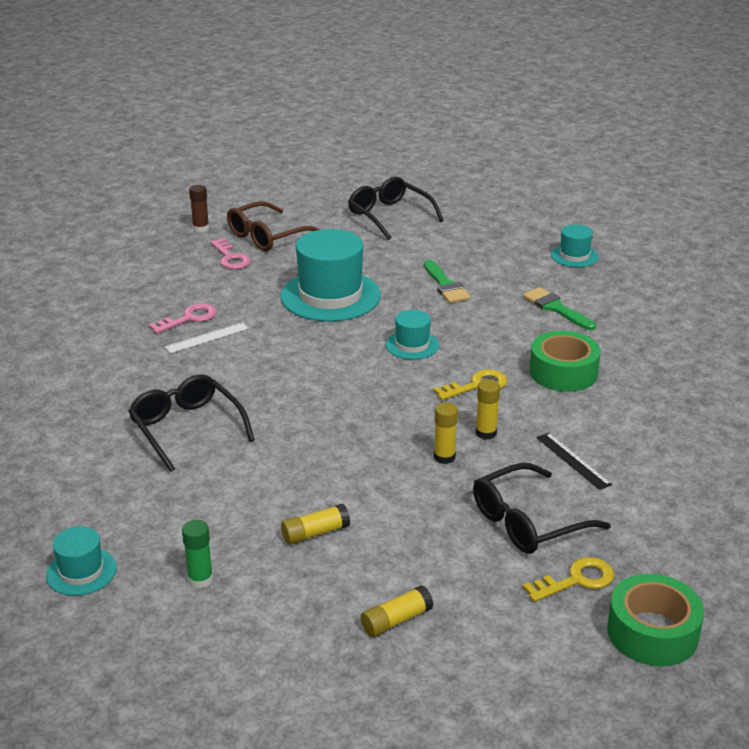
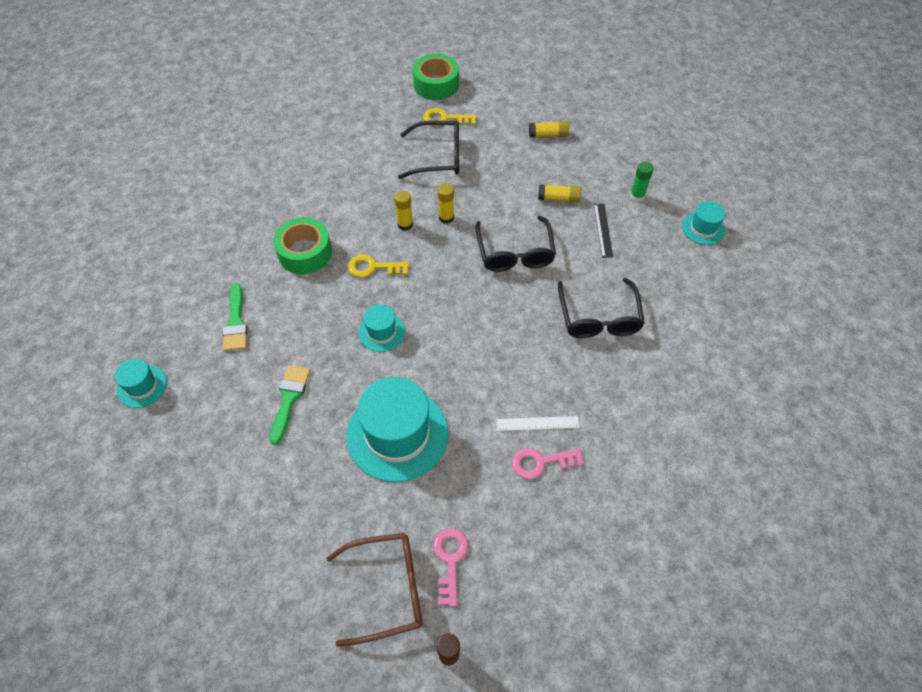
camera: 150 degrees left, 25 degrees up
(390, 216) = (230, 563): black glasses -> black glasses (515, 252)
(573, 460) = (374, 183): black ruler -> black ruler (603, 230)

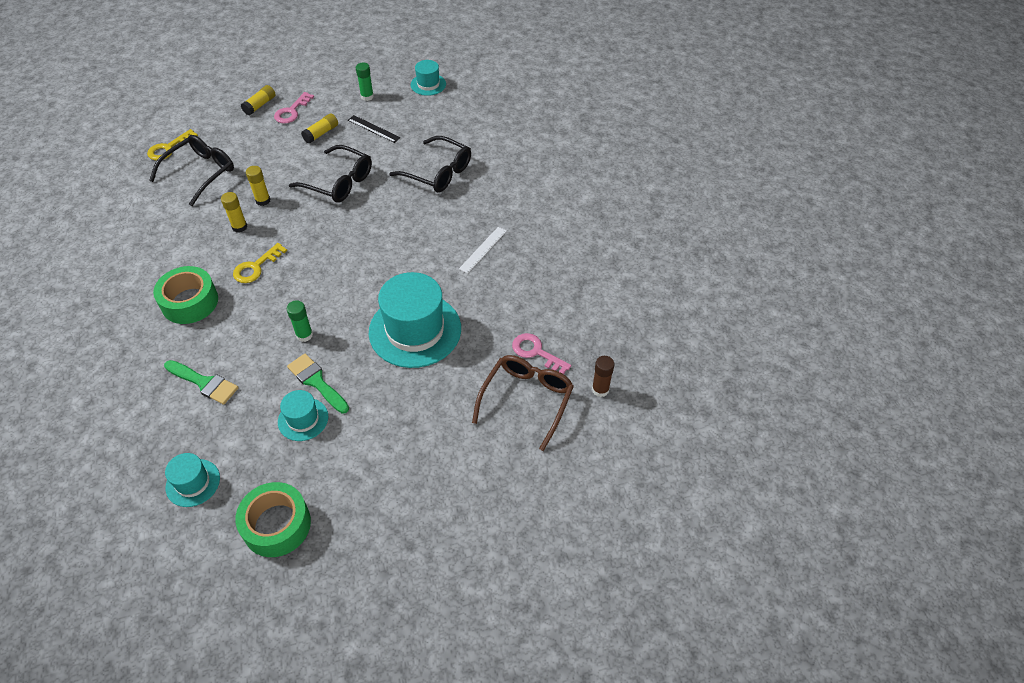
camera: 55 degrees left, 5 degrees down
(330, 354) = (304, 335): none -> green glue stick
(381, 332) = (320, 293): turquoise hat -> turquoise hat (303, 419)
(436, 84) = (127, 134): green tape -> green tape (277, 525)
(541, 462) = (512, 264): pink key -> pink key (292, 111)

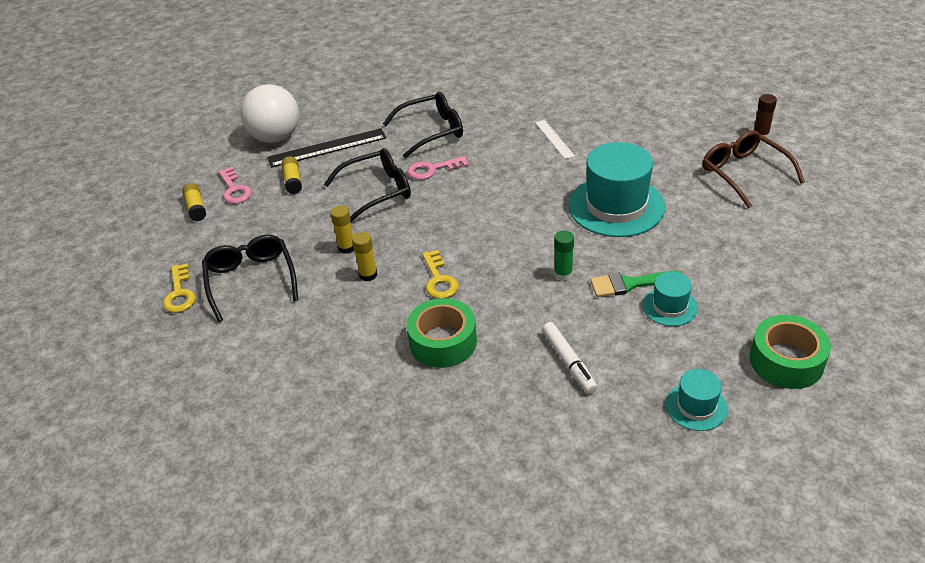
camera: 50 degrees left, 10 degrees down
(204, 383) = (568, 362): green brush -> white marker
(367, 96) = (275, 137): green glue stick -> white ball
(373, 129) = (327, 148): black ruler -> black ruler, size x1.70
(428, 84) = (306, 98): turquoise hat -> none
(536, 352) = (697, 151): pink key -> pink key (432, 170)

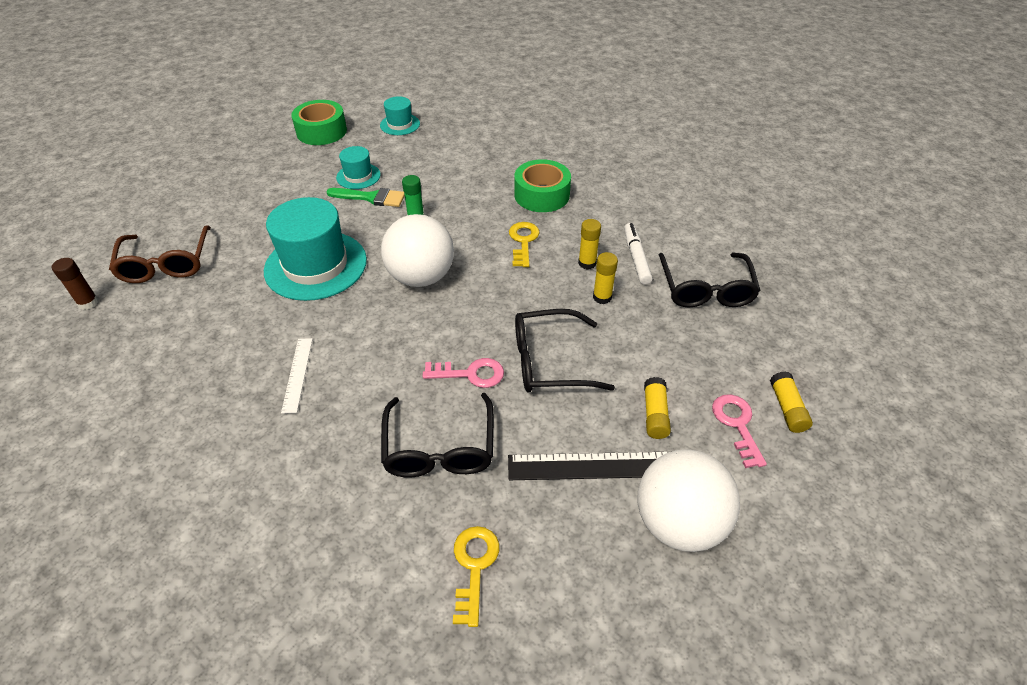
camera: 165 degrees left, 5 degrees up
(179, 293) = (780, 295): yellow key -> yellow key (474, 566)
(431, 131) = (439, 447): black glasses -> black glasses turned 90 degrees counterclockwise
(515, 221) = (421, 277): none -> white ball
(568, 362) = (458, 162): white marker -> white marker (636, 258)

